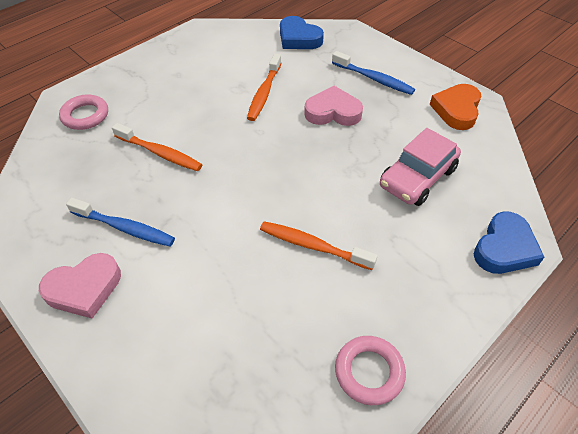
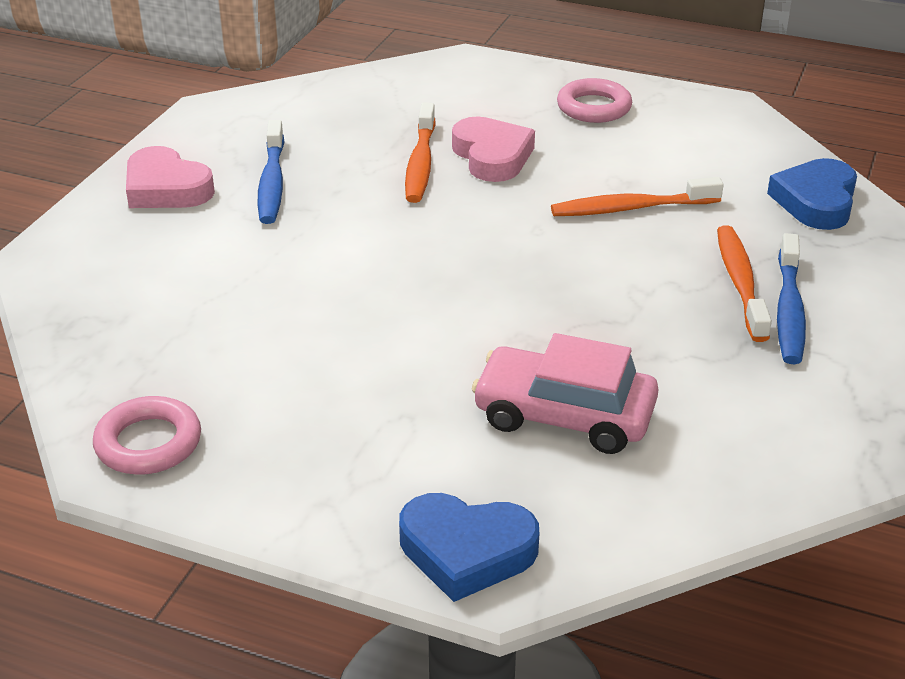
camera: 65 degrees right, 15 degrees down
(85, 115) = (444, 87): pink ring -> pink ring (594, 107)
(312, 246) = (338, 340): orange toothbrush -> orange toothbrush (740, 282)
(333, 112) = (650, 287): pink heart -> pink heart (492, 156)
(456, 110) = (800, 431): orange heart -> none

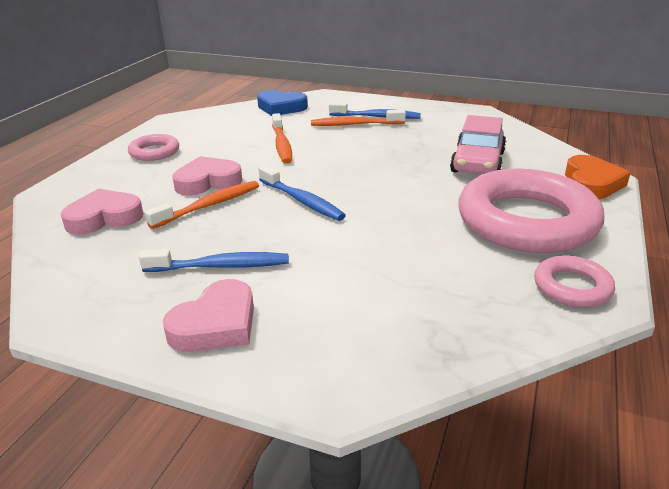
camera: 90 degrees left, 5 degrees down
(333, 436) = (526, 221): none -> pink ring
(397, 101) = (104, 218): none -> pink heart
(420, 163) = (209, 205): orange toothbrush -> orange toothbrush turned 45 degrees counterclockwise
(426, 231) = (302, 201): none -> blue toothbrush
(466, 551) = (591, 183): blue heart -> orange heart

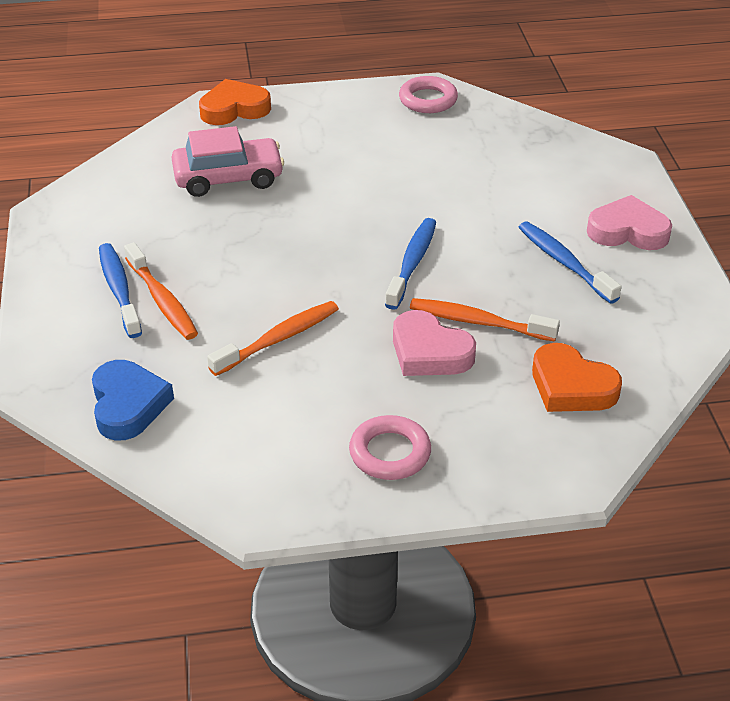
camera: 120 degrees left, 10 degrees up
(104, 218) = (571, 386): pink heart -> orange heart
(526, 221) = (342, 130): pink ring -> none

